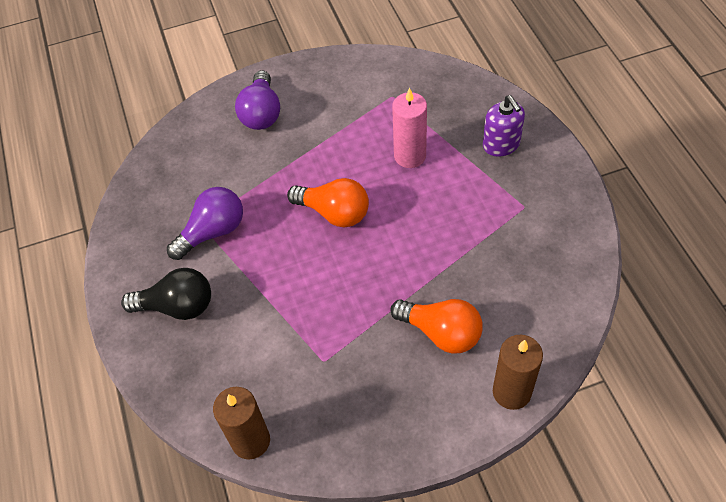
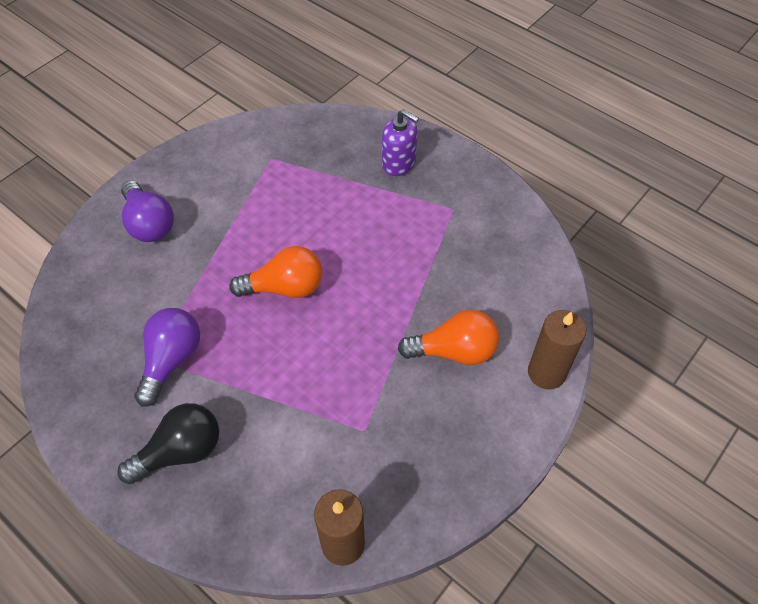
camera: 35 degrees left, 0 degrees up
(410, 156) = (323, 206): pink candle -> none

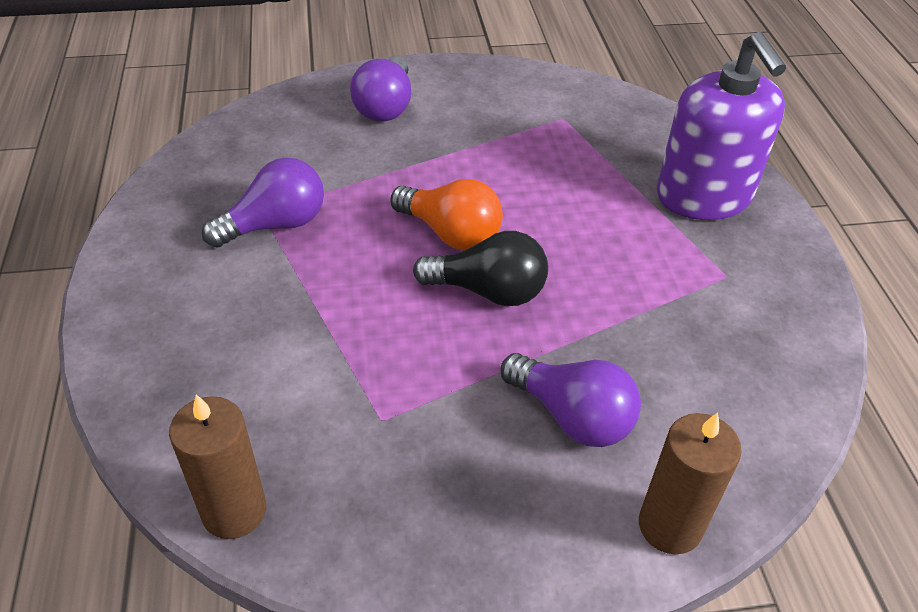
camera: 40 degrees right, 10 degrees down
(180, 451) = (192, 305): black light bulb -> black light bulb (488, 291)
(399, 163) = (704, 196): purple soap dispenser -> purple soap dispenser, size x1.78
(454, 351) = (572, 416): orange light bulb -> purple light bulb

